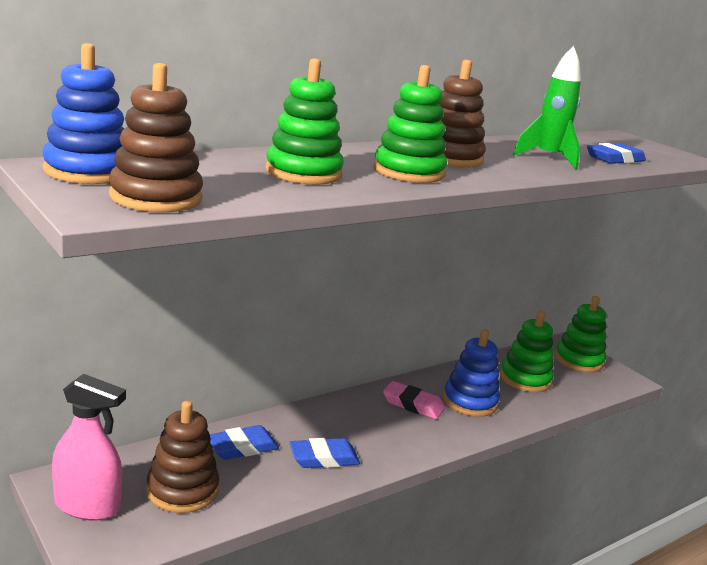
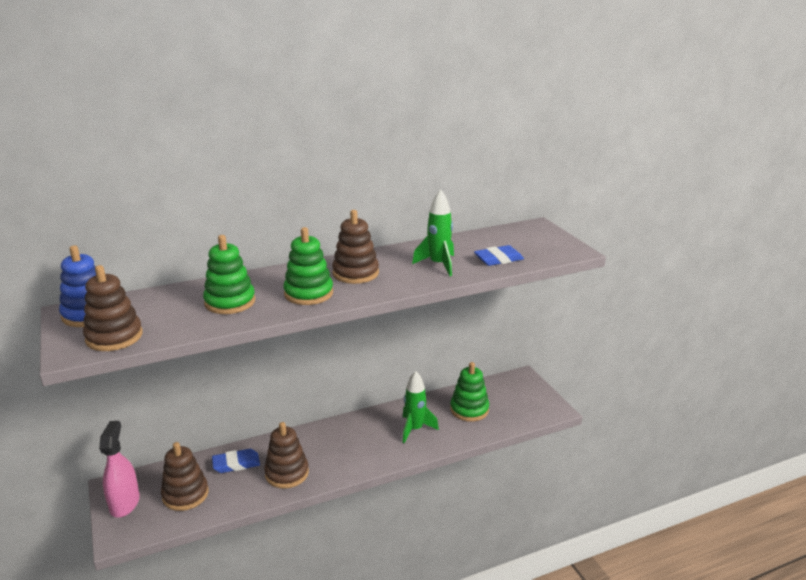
camera: 15 degrees right, 5 degrees up
(87, 505) = (125, 503): pink spray bottle -> pink spray bottle turned 120 degrees counterclockwise
(324, 458) = (287, 473): blue eraser -> brown stacking toy
(413, 404) = (370, 431): pink eraser -> none
(470, 401) = (415, 429): blue stacking toy -> green rocket
(578, 360) = (523, 392): green stacking toy -> none

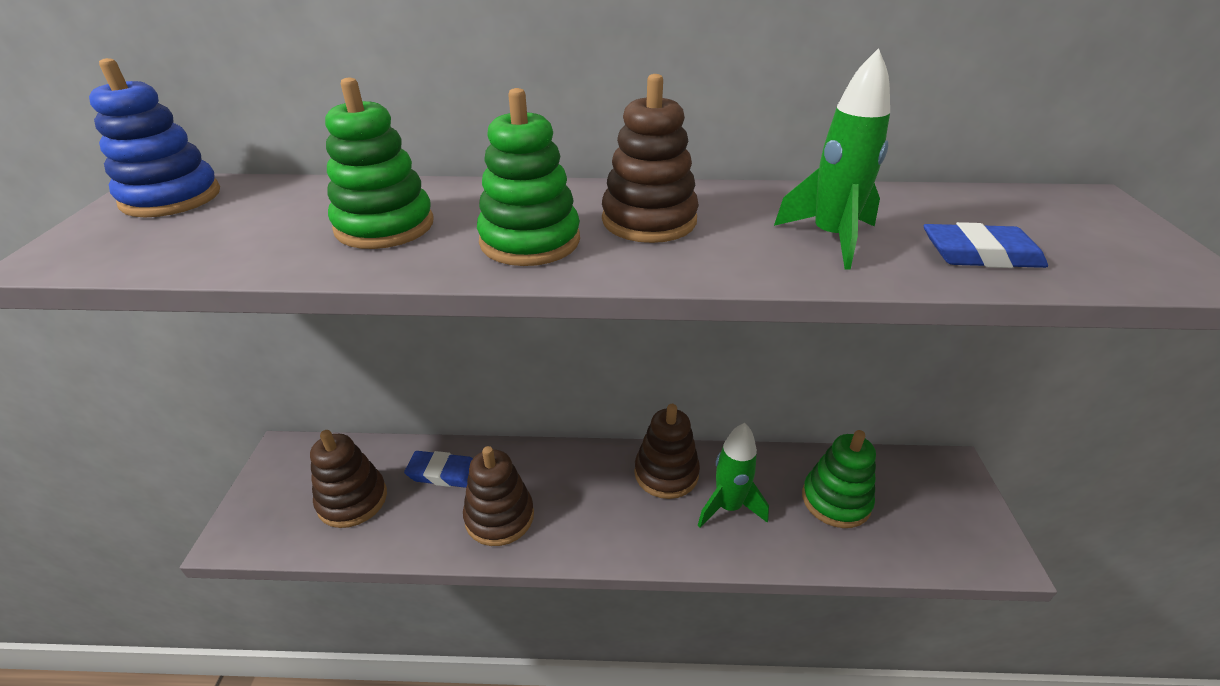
camera: 25 degrees right, 10 degrees up
(114, 337) = (146, 245): brown stacking toy -> brown stacking toy (666, 473)
(125, 503) = (277, 484): pink spray bottle -> none

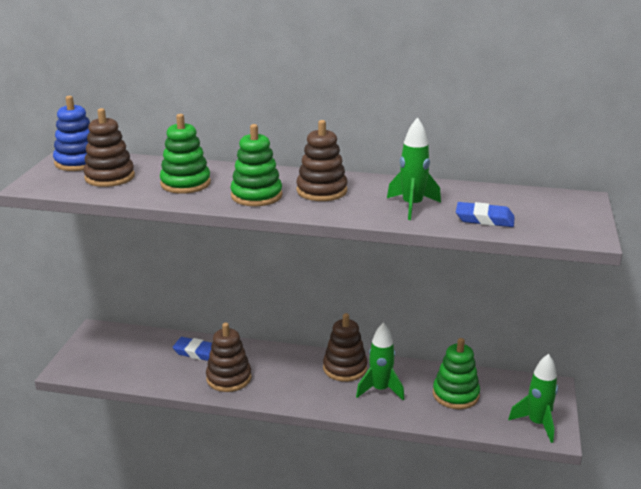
camera: 10 degrees right, 10 degrees down
(352, 500) = (138, 360): brown stacking toy -> brown stacking toy (110, 177)
(968, 539) = (537, 423): none -> green rocket

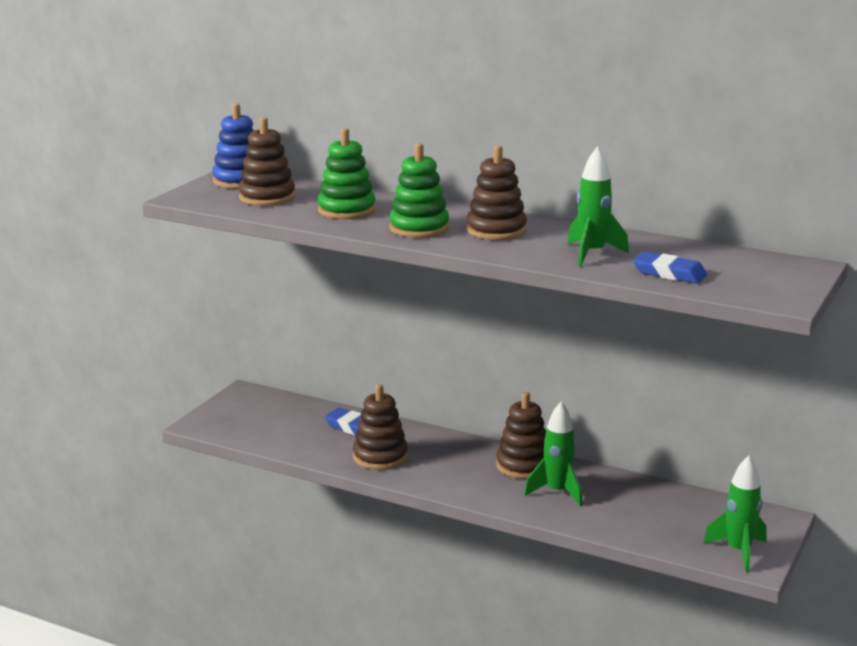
camera: 15 degrees right, 5 degrees down
(455, 394) = (649, 509): green stacking toy -> none

